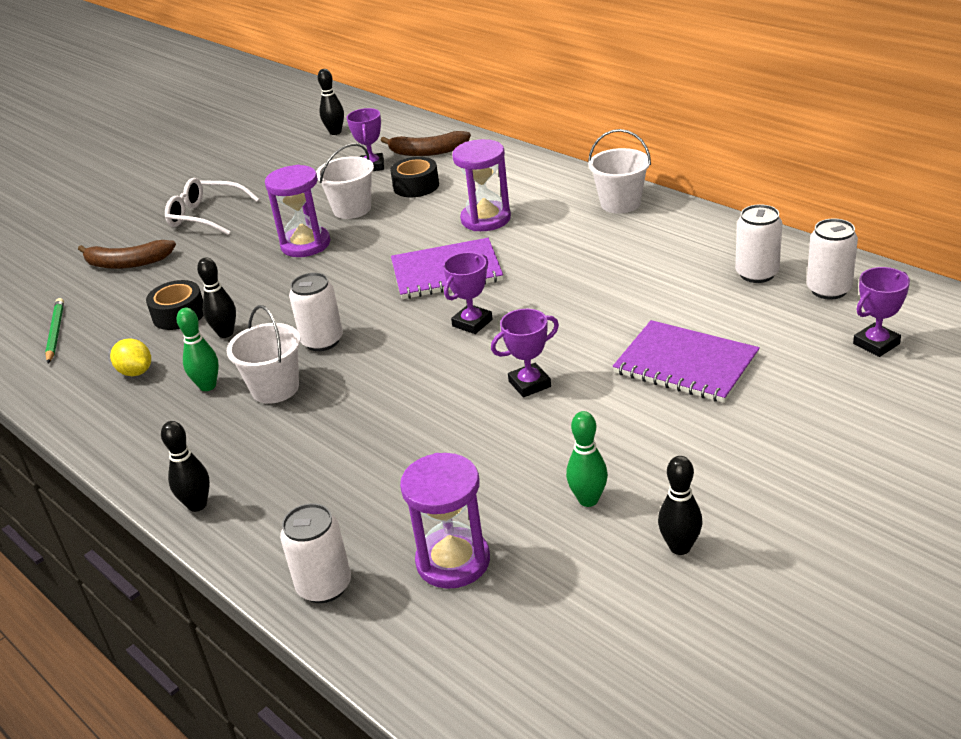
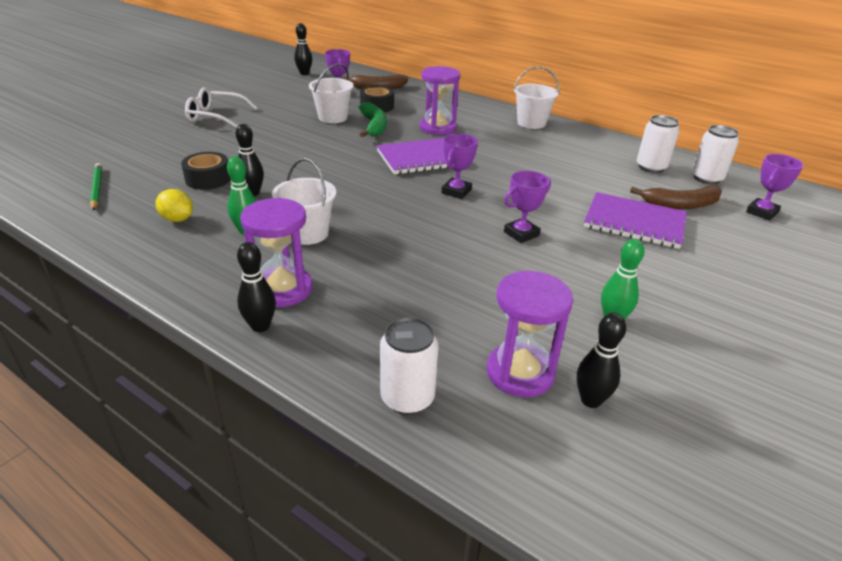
camera: 15 degrees left, 0 degrees up
(127, 263) = (155, 143): brown banana -> brown banana (681, 205)
(305, 244) = (303, 137): purple hourglass -> purple hourglass (283, 289)
(322, 341) = (338, 200): white can -> none
(401, 221) = (374, 126): none -> green banana
(680, 547) = (709, 357): black bowling pin -> black bowling pin (590, 400)

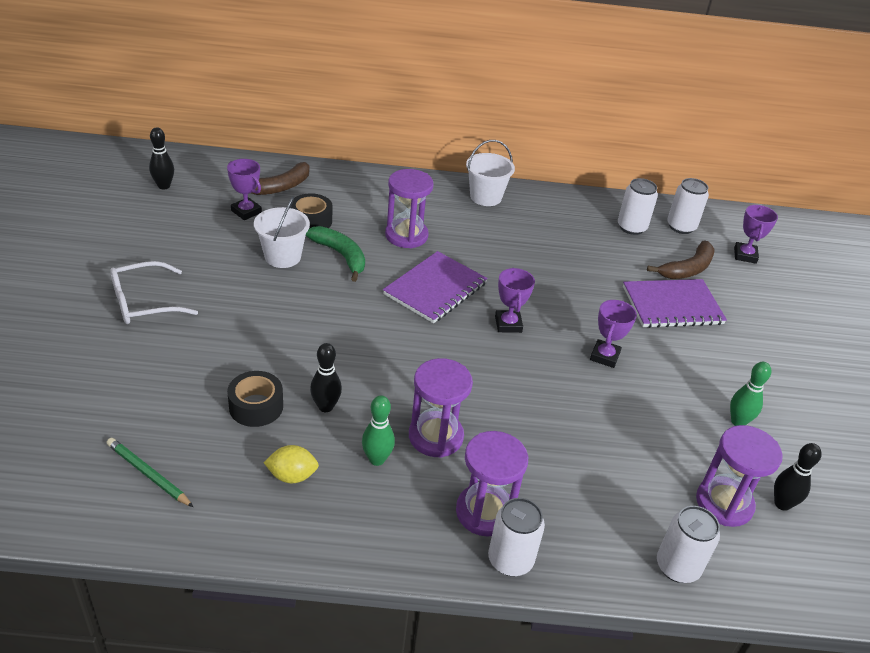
camera: 35 degrees left, 5 degrees up
(260, 326) = (510, 560): black bowling pin -> white can
(308, 233) = (435, 436): white bucket -> purple hourglass

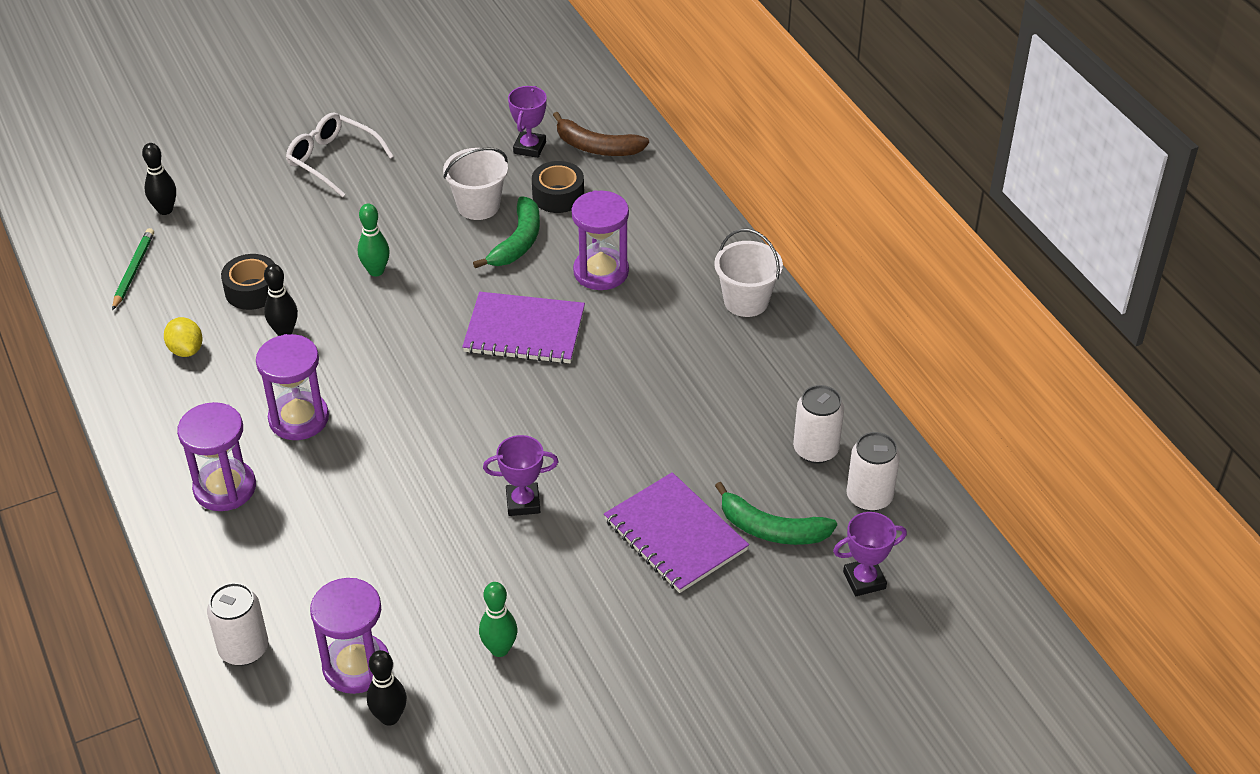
camera: 65 degrees right, 5 degrees up
(164, 186) = (518, 78): black bowling pin -> black bowling pin (165, 210)
(377, 459) = (241, 392): green bowling pin -> green bowling pin (376, 271)
(508, 324) = (513, 407): purple trophy -> none
(510, 560) = (178, 525): white can -> none
(687, 269) = (771, 529): brown banana -> green banana

